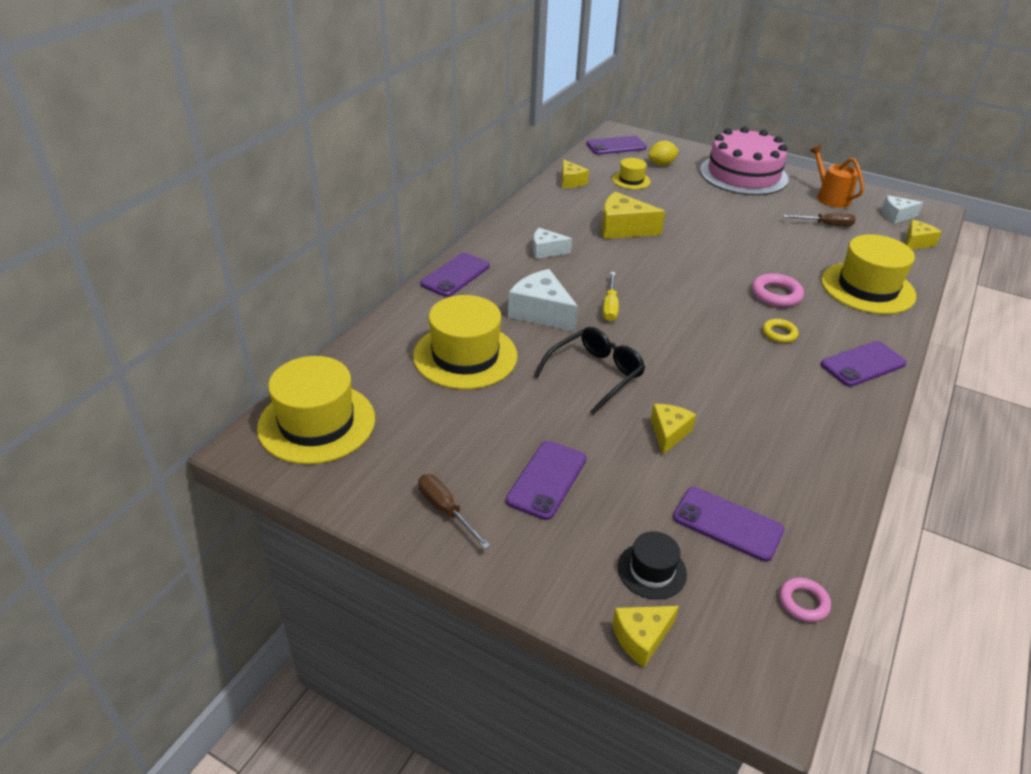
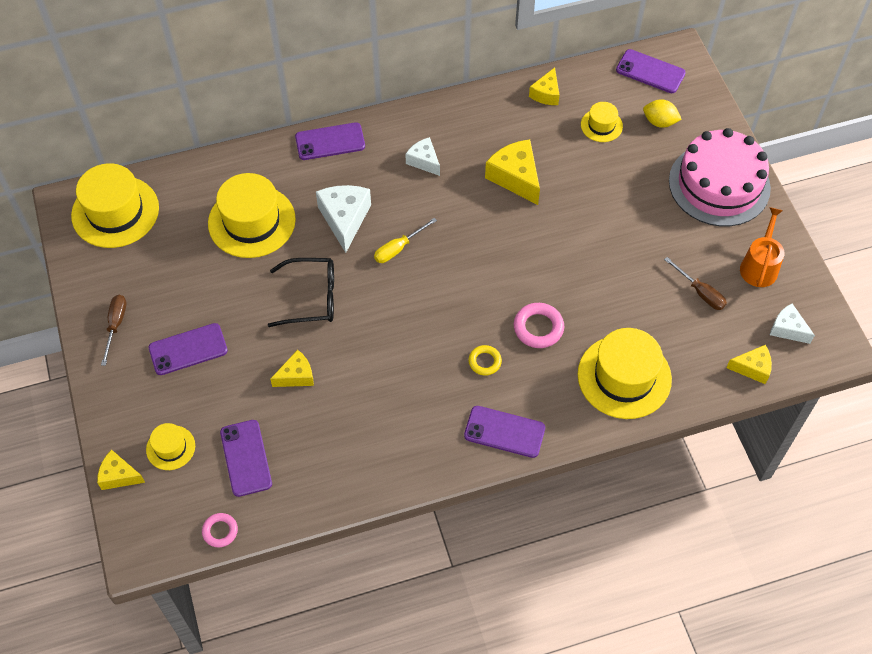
camera: 45 degrees right, 20 degrees up
(652, 570) = (170, 447): black hat -> yellow hat

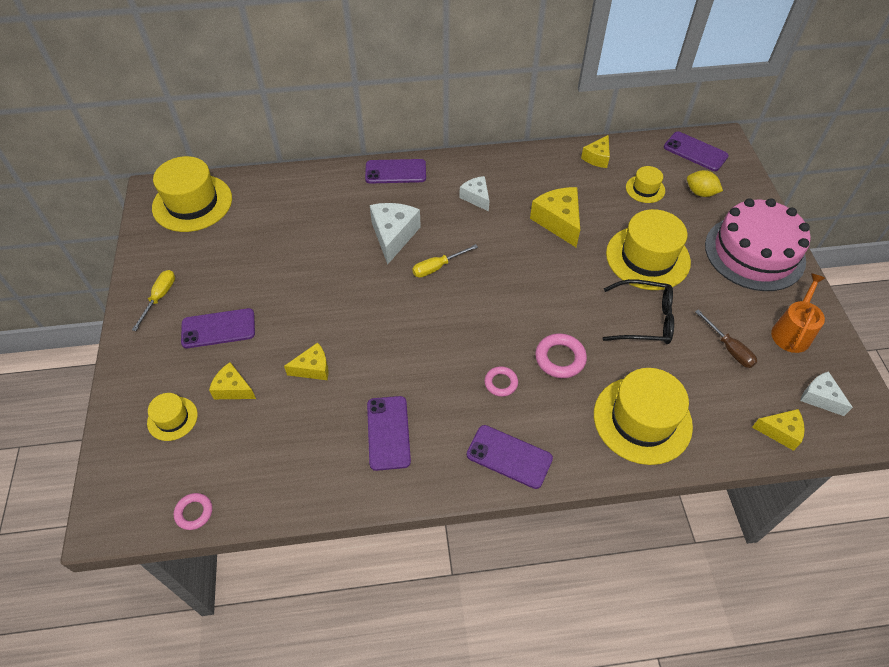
camera: 10 degrees right, 5 degrees down
(116, 325) = (160, 297): brown screwdriver -> yellow screwdriver
(119, 476) = (114, 438): yellow cheese -> yellow cheese (233, 389)
(246, 458) = (242, 441): purple phone -> purple phone (388, 432)
(251, 221) = (309, 226): yellow hat -> yellow hat (647, 257)
(311, 298) = (345, 299): black glasses -> black glasses (643, 319)
(484, 362) = (501, 383): yellow ring -> pink ring

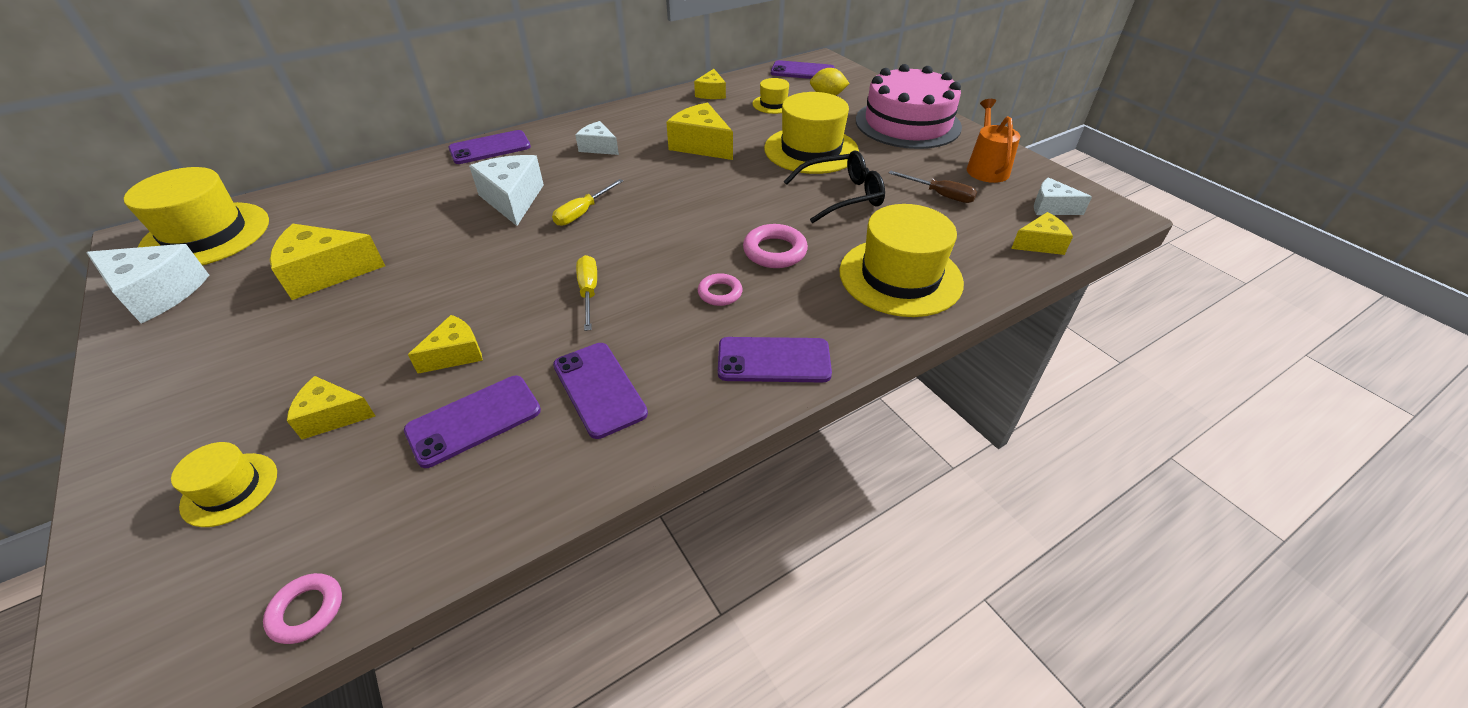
camera: 25 degrees left, 10 degrees down
(158, 249) = (158, 294): none -> white cheese
(160, 297) = (172, 346): yellow screwdriver -> yellow screwdriver (588, 292)
(218, 328) = (286, 353): purple phone -> purple phone (474, 420)
(255, 266) = (326, 273): none -> yellow cheese

